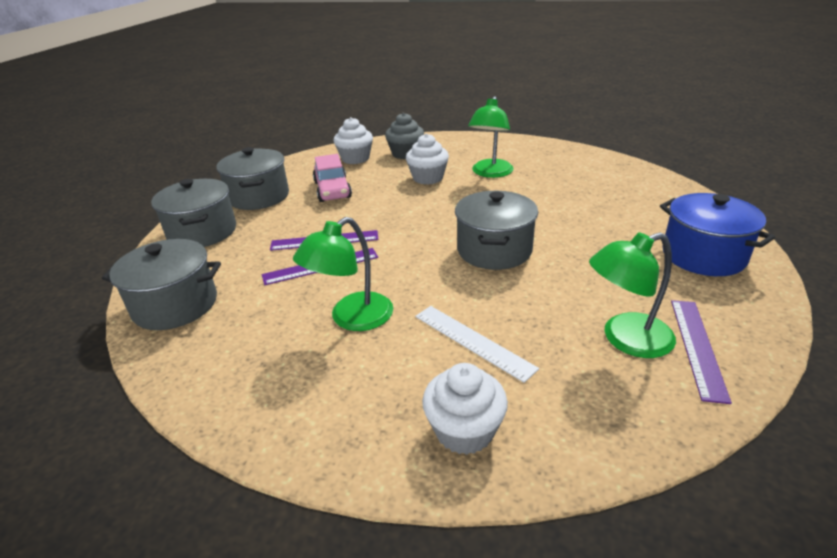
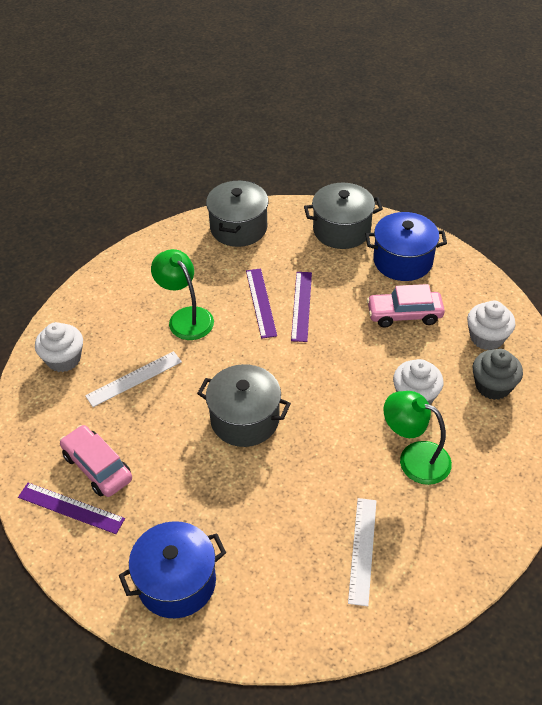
camera: 100 degrees right, 15 degrees up
(259, 197) = (402, 261): grey pot -> blue pot
(588, 182) = (362, 550): none -> white ruler
(625, 339) = (97, 467): green lamp -> pink car

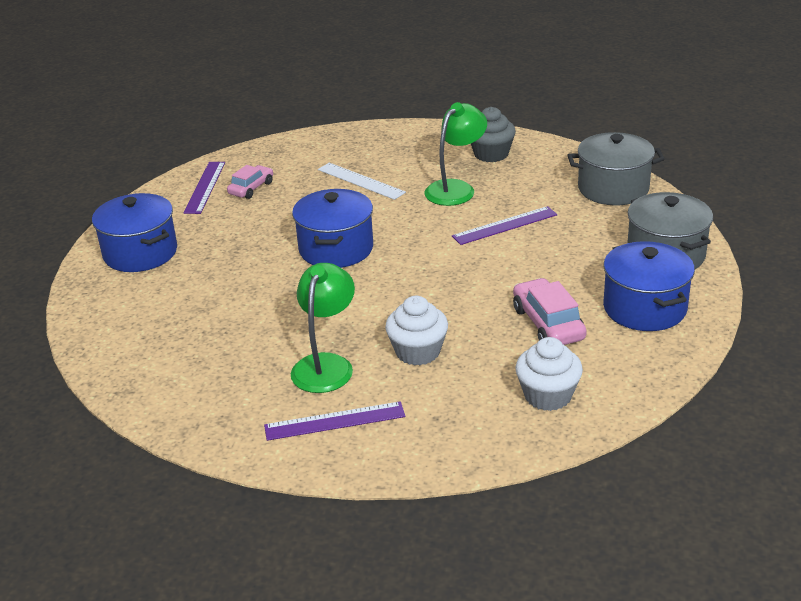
camera: 75 degrees right, 15 degrees down
(63, 359) = (367, 143): white cupcake -> none
(97, 467) = (251, 188): pink car -> pink car, size x0.66
(245, 419) = (336, 249): grey pot -> blue pot
(301, 306) = (516, 251): purple ruler -> purple ruler (334, 421)
(362, 550) = (195, 348): white ruler -> none
(492, 386) = (464, 411): grey cupcake -> grey cupcake (491, 154)

